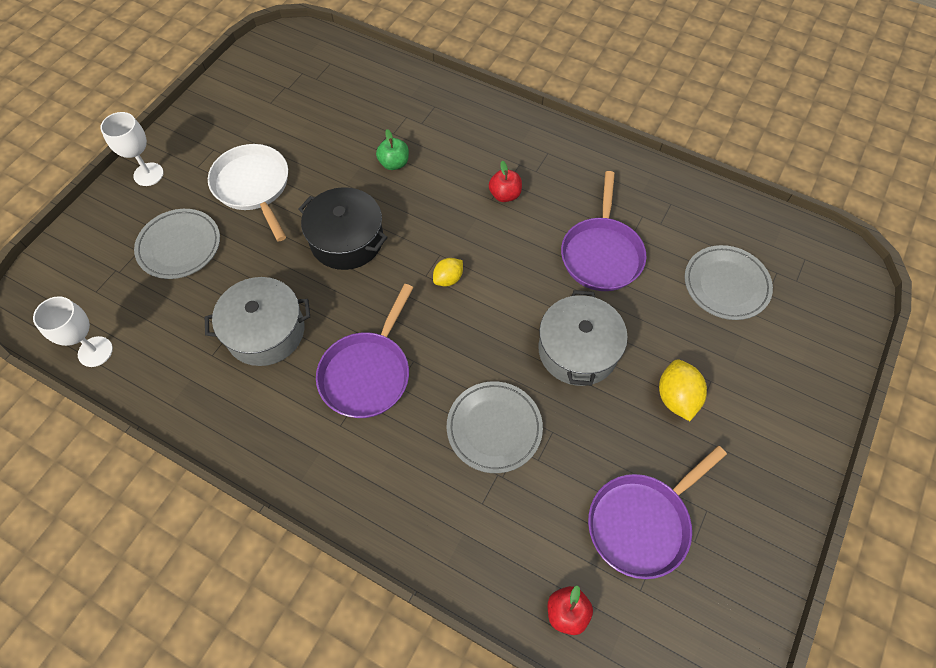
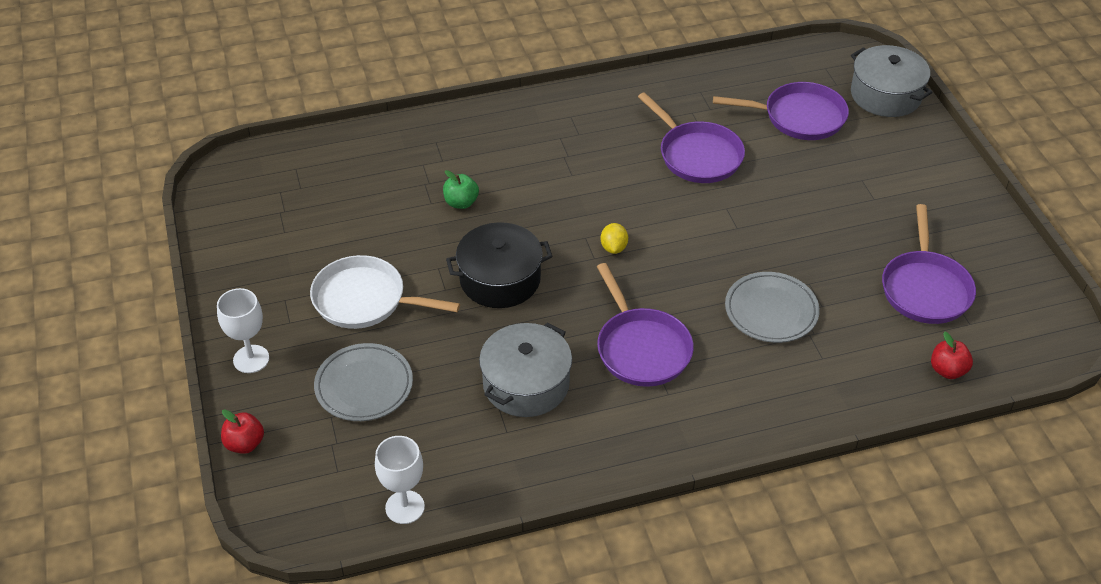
camera: 45 degrees left, 15 degrees down
(505, 195) = (578, 165): red apple -> red apple (245, 444)
(578, 350) = (760, 224): grey pot -> grey pot (885, 95)
(676, 397) = (854, 205): yellow lemon -> none
(726, 285) = (799, 117): grey plate -> purple pan

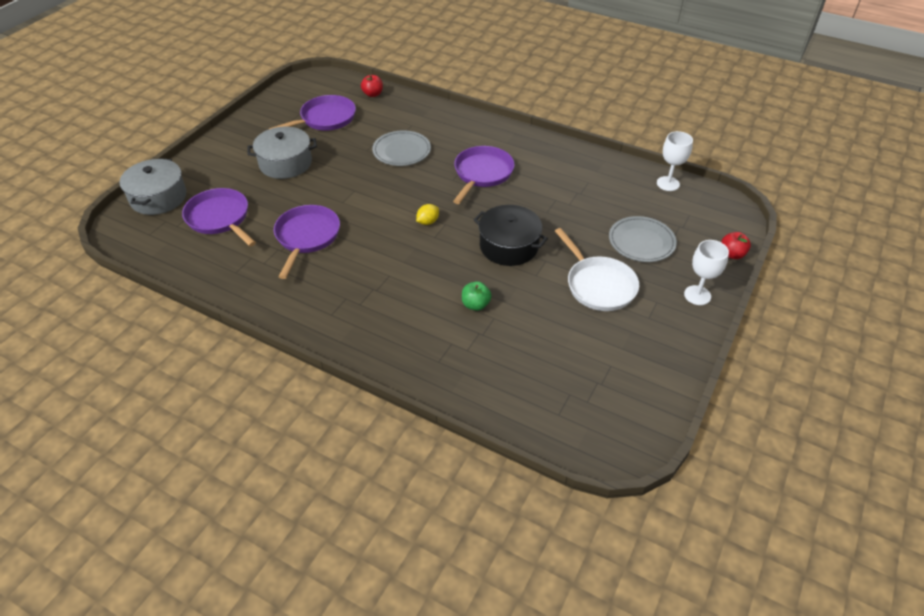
camera: 135 degrees left, 0 degrees up
(526, 384) = (556, 193): grey pot -> grey pot (285, 163)

